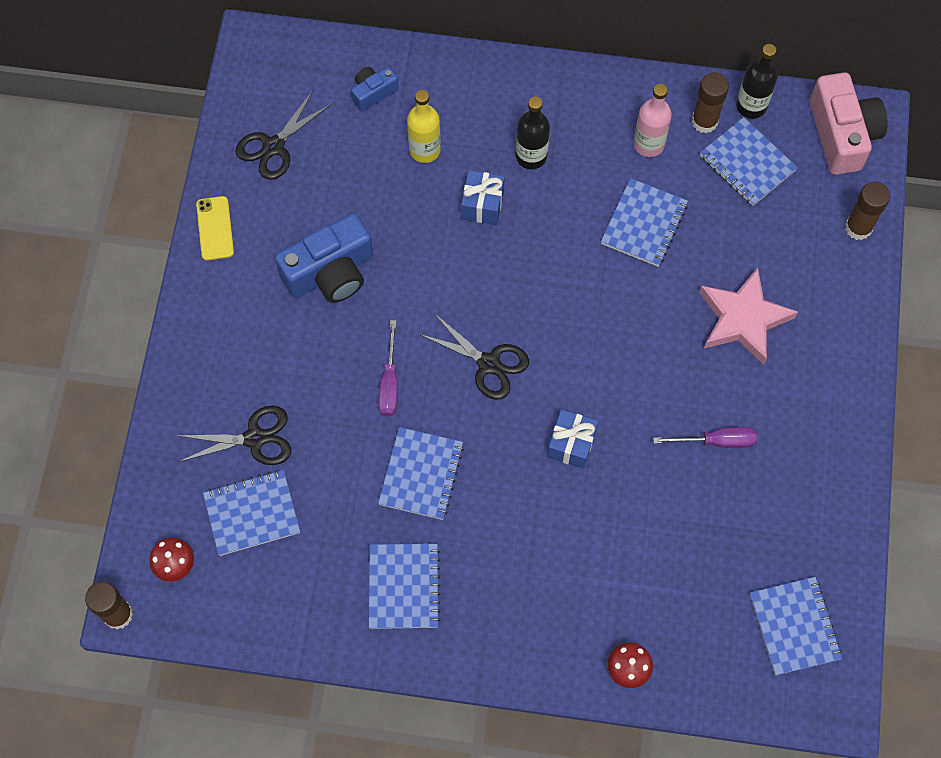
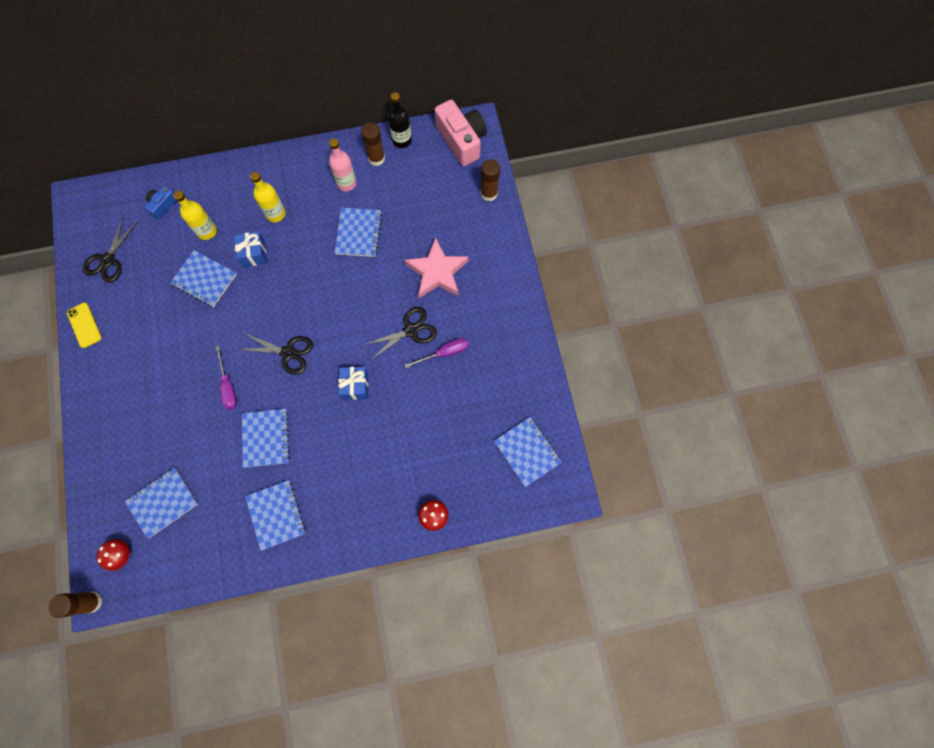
camera: 20 degrees left, 5 degrees up
(254, 438) = (150, 453): black scissors -> black scissors (411, 330)
(330, 272) = (169, 328): blue camera -> none
(531, 156) = (275, 214): black bottle -> yellow bottle
(747, 163) = (410, 176): blue notebook -> blue notebook (204, 279)

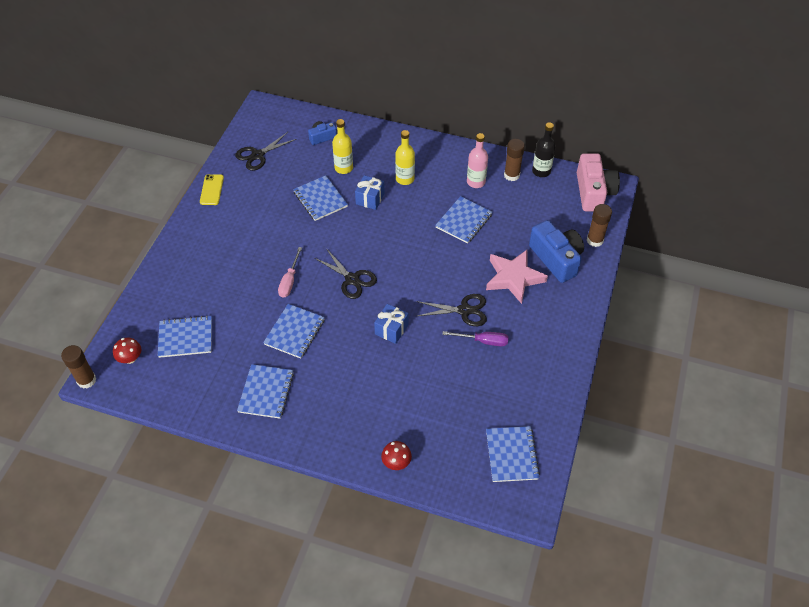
camera: 30 degrees right, 20 degrees down
(228, 386) = (289, 281): purple screwdriver -> pink screwdriver
(465, 231) = (556, 259): none -> blue camera

